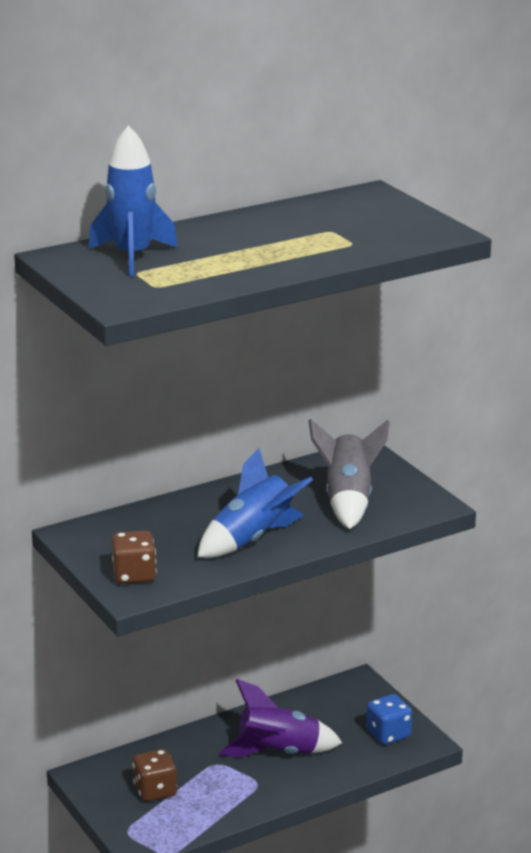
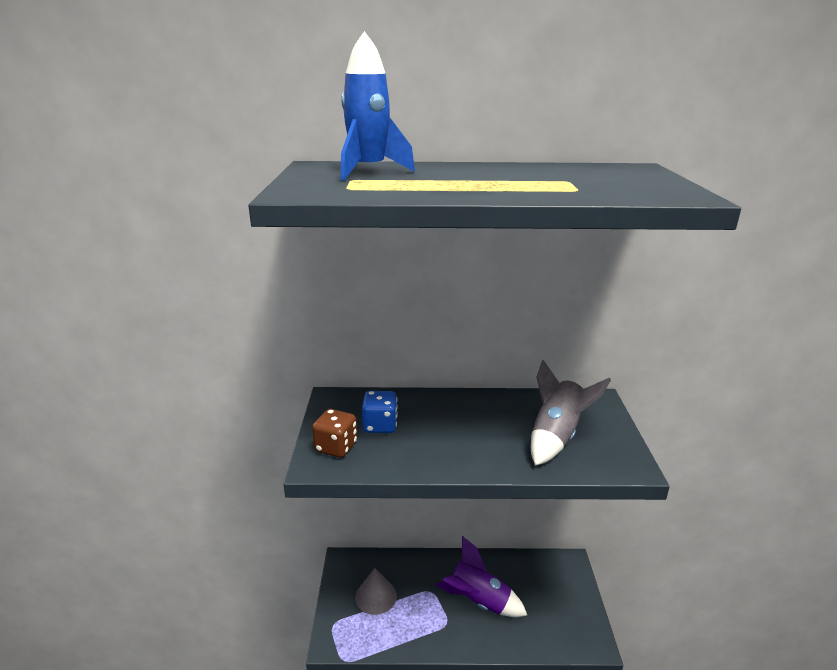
camera: 30 degrees right, 0 degrees up
(155, 791) = (376, 596): brown dice -> grey cone
(252, 539) = (452, 446): blue rocket -> none
(388, 734) = (568, 621): blue dice -> blue dice (380, 425)

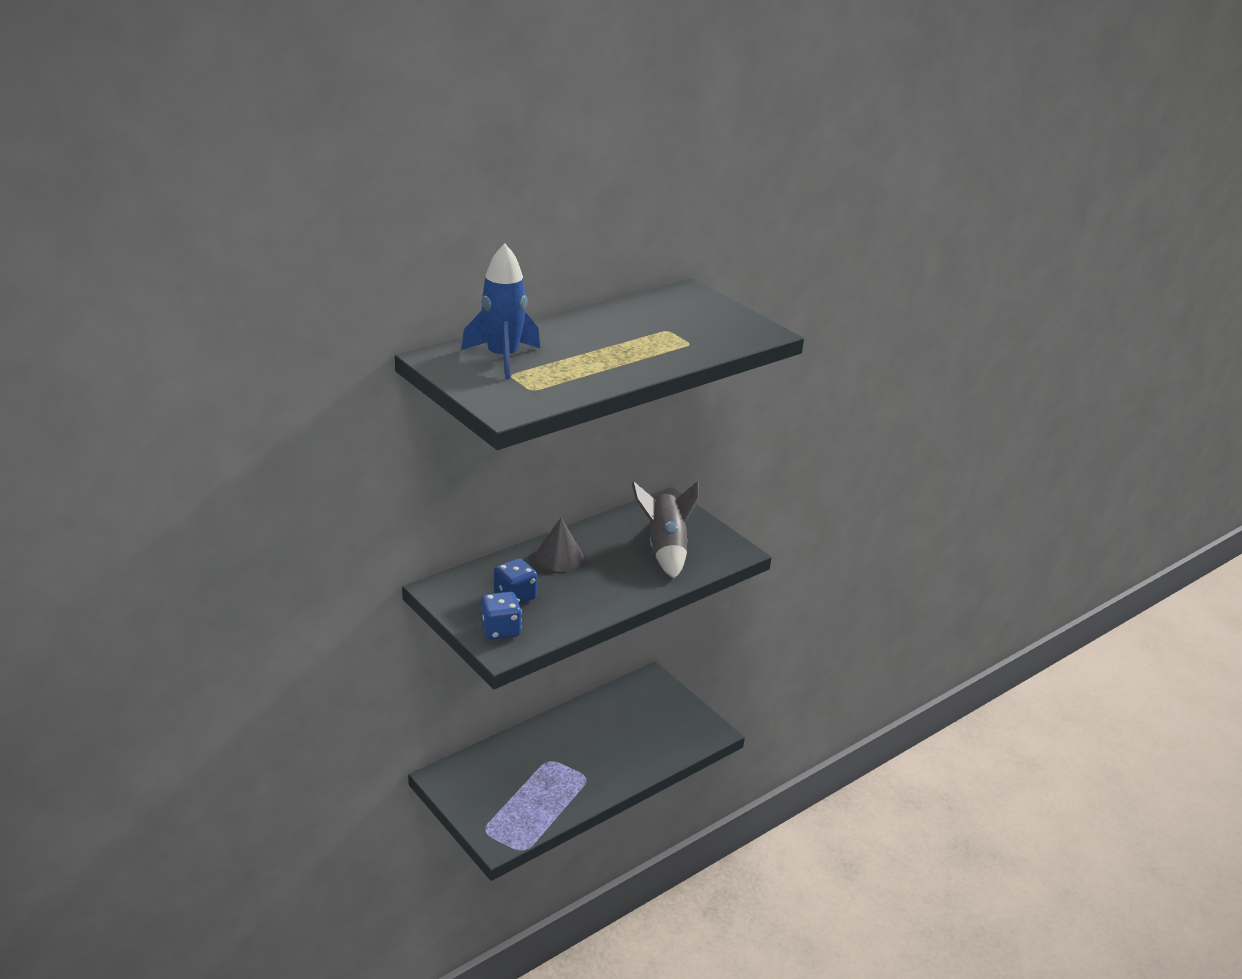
camera: 40 degrees left, 5 degrees up
(336, 447) = (500, 630): brown dice -> blue dice
(376, 596) = (502, 789): grey cone -> grey cone (559, 557)
(478, 601) = (599, 747): purple rocket -> none

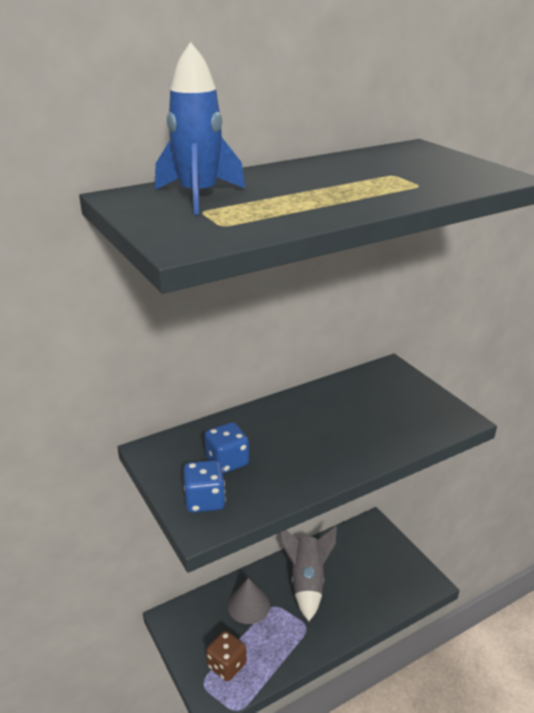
camera: 10 degrees right, 0 degrees up
(507, 814) = (226, 665): none -> brown dice
(559, 557) = (279, 420): grey cone -> grey cone (248, 605)
(665, 549) = (387, 414): grey rocket -> grey rocket (307, 582)

